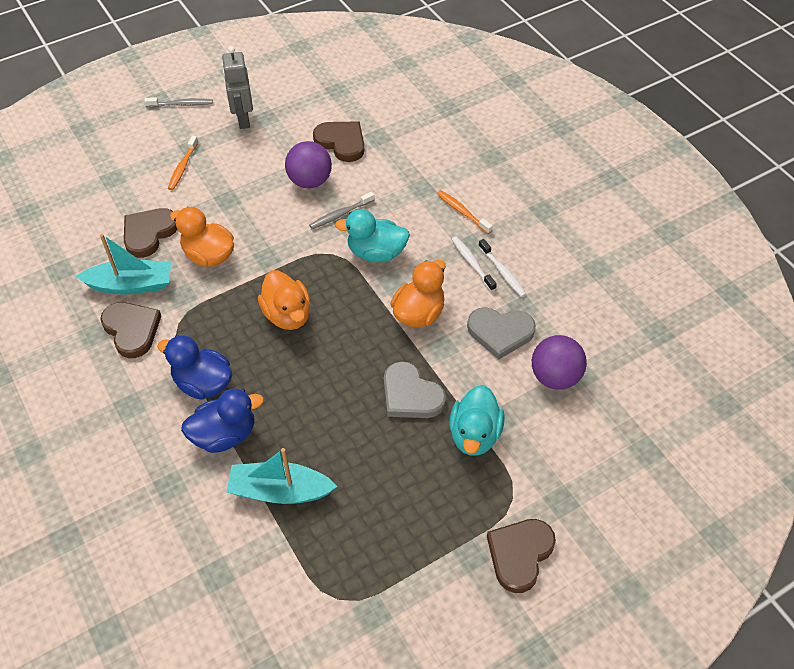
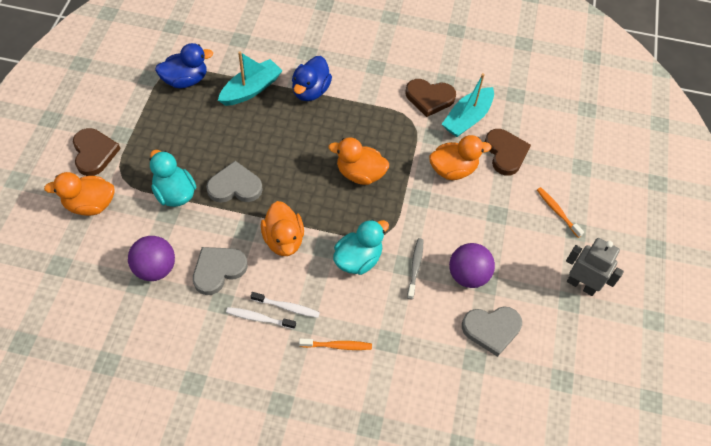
camera: 130 degrees right, 5 degrees up
(181, 104) = (636, 257): grey toothbrush -> none
(203, 383) = (355, 104): blue duck -> blue duck (185, 80)
(341, 142) = (491, 329): brown heart -> grey heart
(569, 492) = (90, 204): none -> orange duck

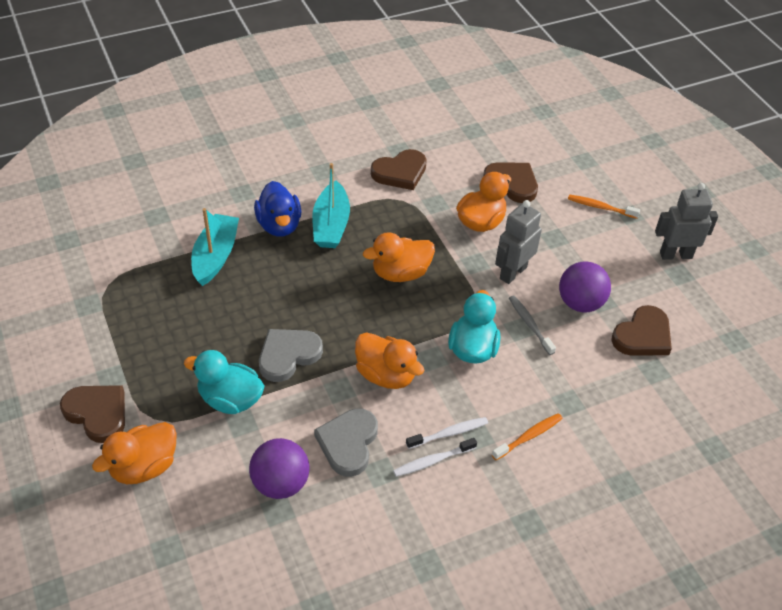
camera: 35 degrees left, 10 degrees down
(185, 80) = (134, 285): blue duck -> none
(440, 221) = (513, 272): none -> grey robot
(467, 118) = (451, 172): turquoise boat -> turquoise boat (331, 225)
(491, 329) = (643, 336): grey heart -> brown heart

